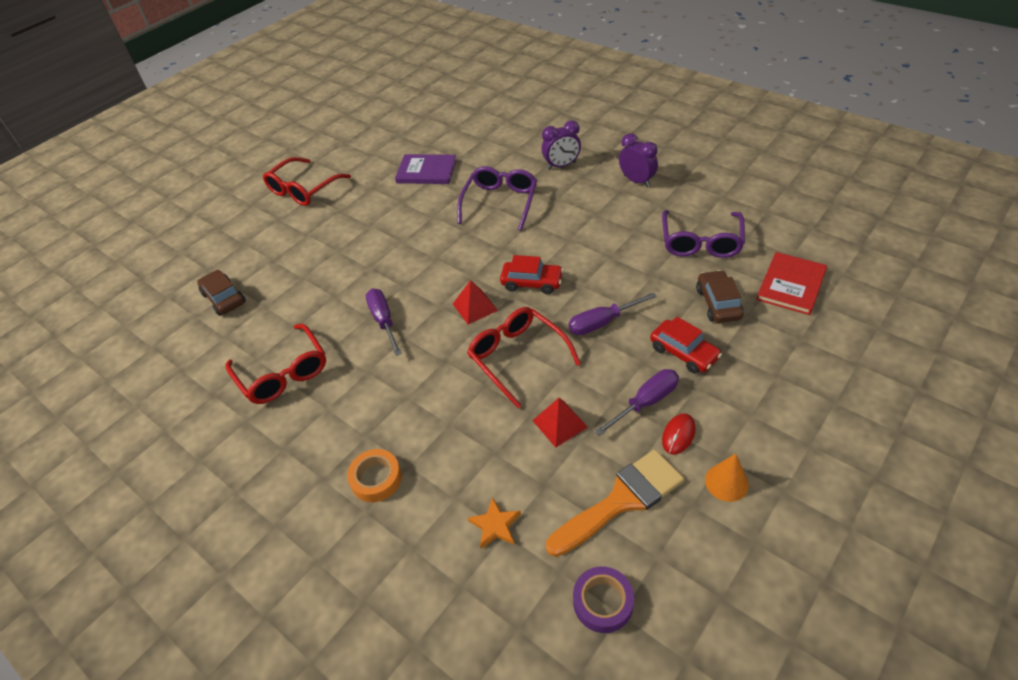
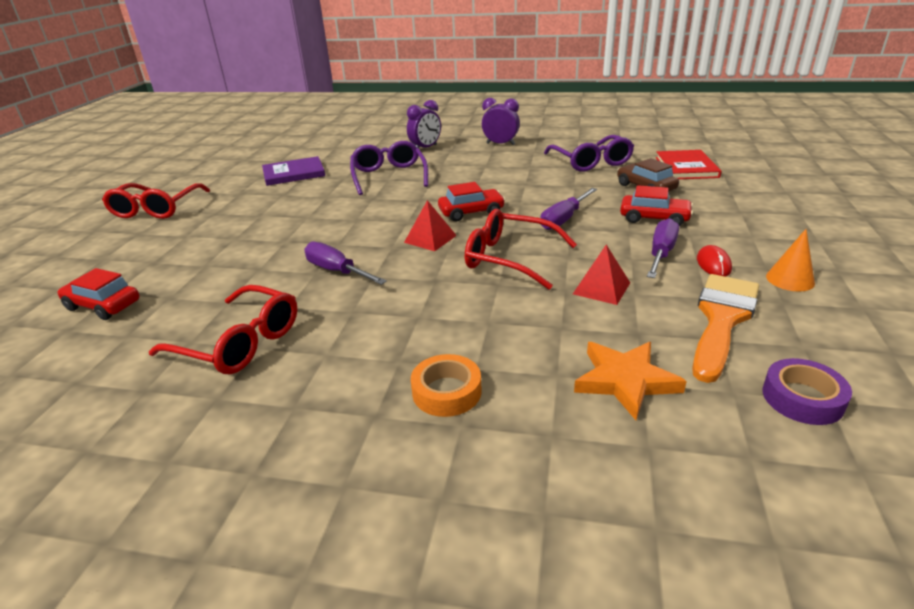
camera: 30 degrees left, 15 degrees down
(224, 298) = (103, 305): brown car -> red car
(495, 525) = (625, 381): orange star -> orange star, size x1.56

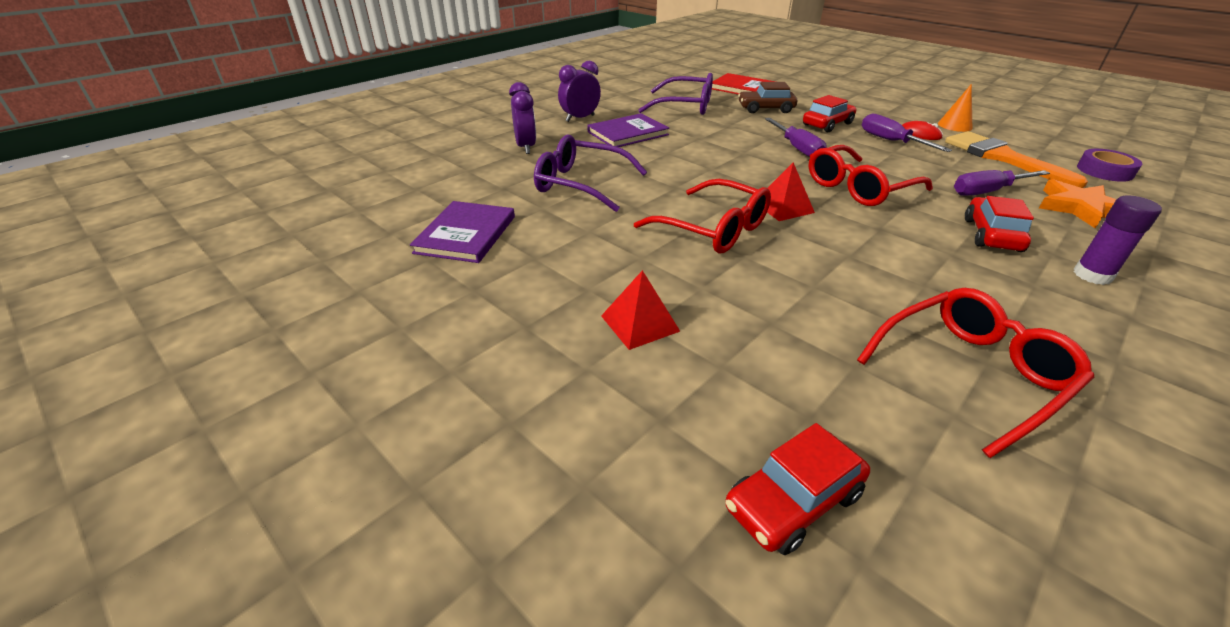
camera: 60 degrees left, 5 degrees up
(156, 208) = (415, 385): red glasses -> red glasses (712, 229)
(336, 271) = (820, 272): purple screwdriver -> purple screwdriver (986, 192)
(447, 392) = (1092, 275): orange tape -> purple glue stick
(471, 212) = (739, 174): red car -> red car (991, 235)
(495, 163) = (627, 133): none -> purple book
(601, 288) = (937, 174): red pyramid -> red pyramid (640, 323)

